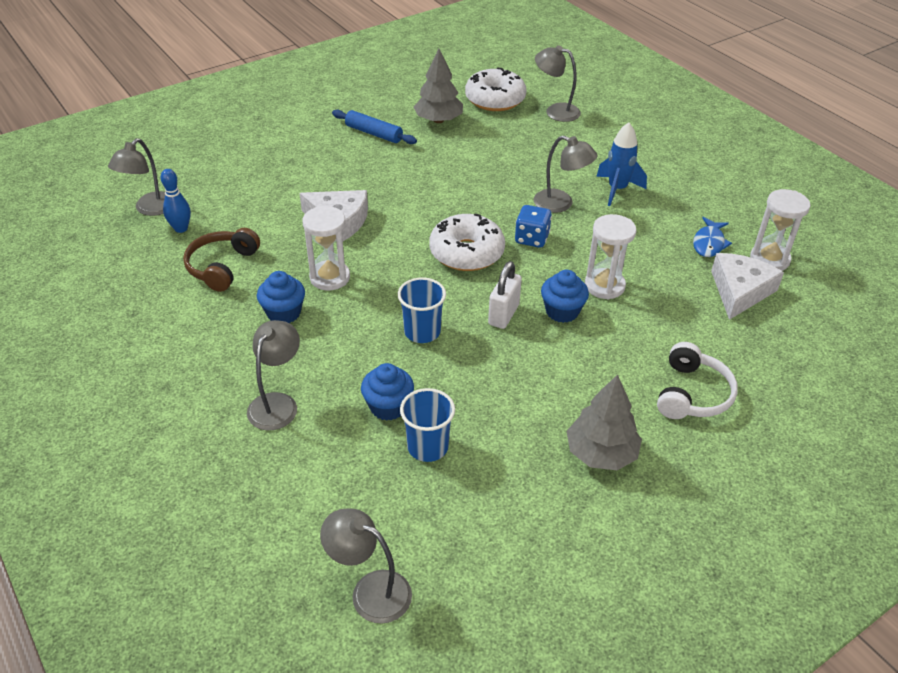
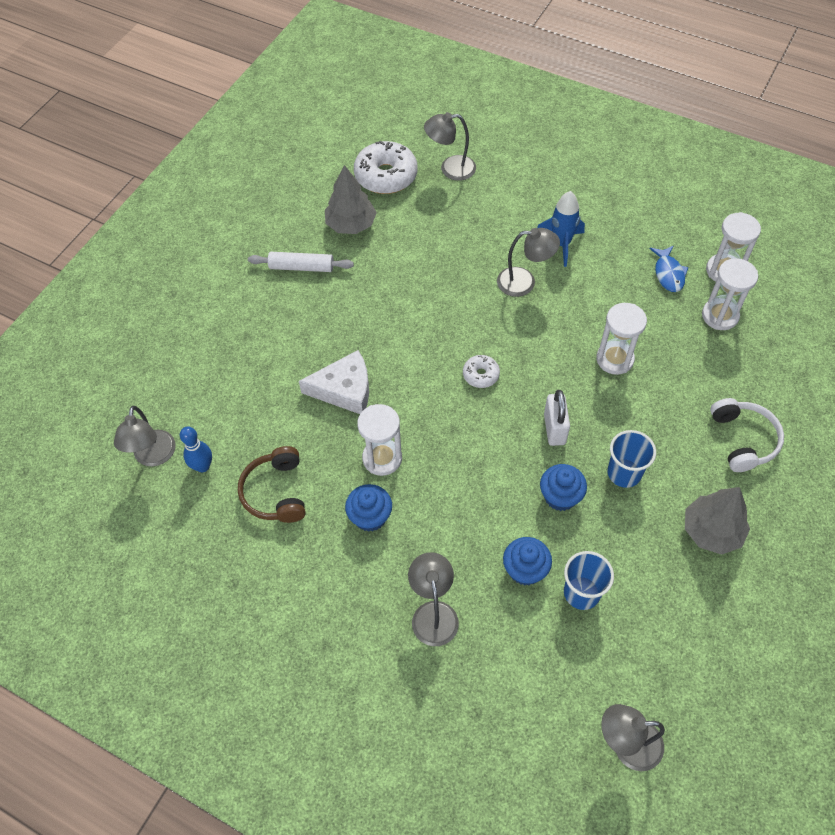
camera: 25 degrees left, 15 degrees up
(374, 133) = (301, 267): blue rolling pin -> white rolling pin
(422, 332) = (501, 479): blue cup -> blue cup (624, 473)
(466, 253) = (481, 375): white donut -> white donut, size x0.51
(531, 239) = (525, 333): blue dice -> none
(562, 311) = (598, 403): blue cupcake -> blue cupcake (560, 496)
(740, 291) = (720, 316): white cheese -> white hourglass

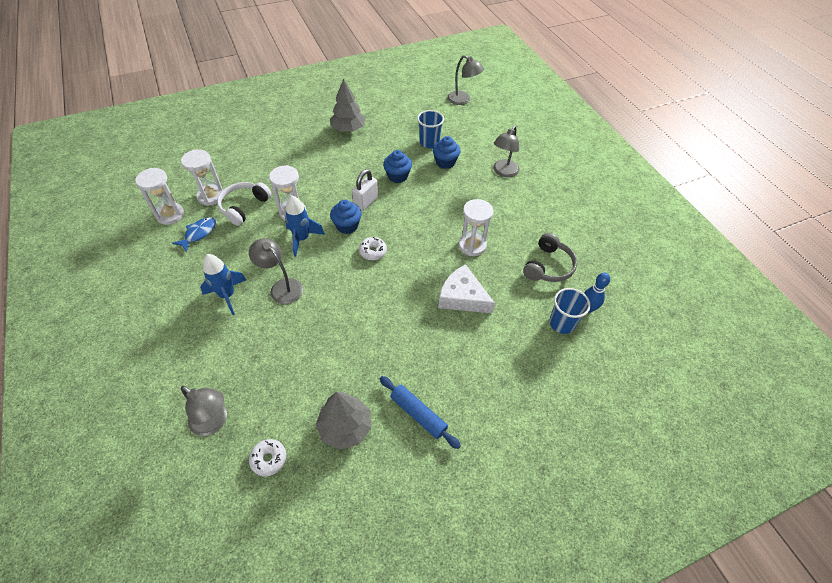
camera: 145 degrees left, 5 degrees down
(153, 457) = (619, 335): grey lamp -> none
(276, 492) = (548, 266): brown headphones -> grey headphones
(301, 267) = (418, 414): white rolling pin -> blue rolling pin
(370, 517) = (502, 223): blue cupcake -> blue cupcake (347, 226)
(386, 176) = (269, 459): white donut -> white donut, size x0.51
(566, 338) = (302, 239): none -> blue rocket
(624, 473) = (356, 167): blue cup -> blue cup (562, 323)
(743, 440) = (287, 146): white headphones -> white headphones (244, 207)

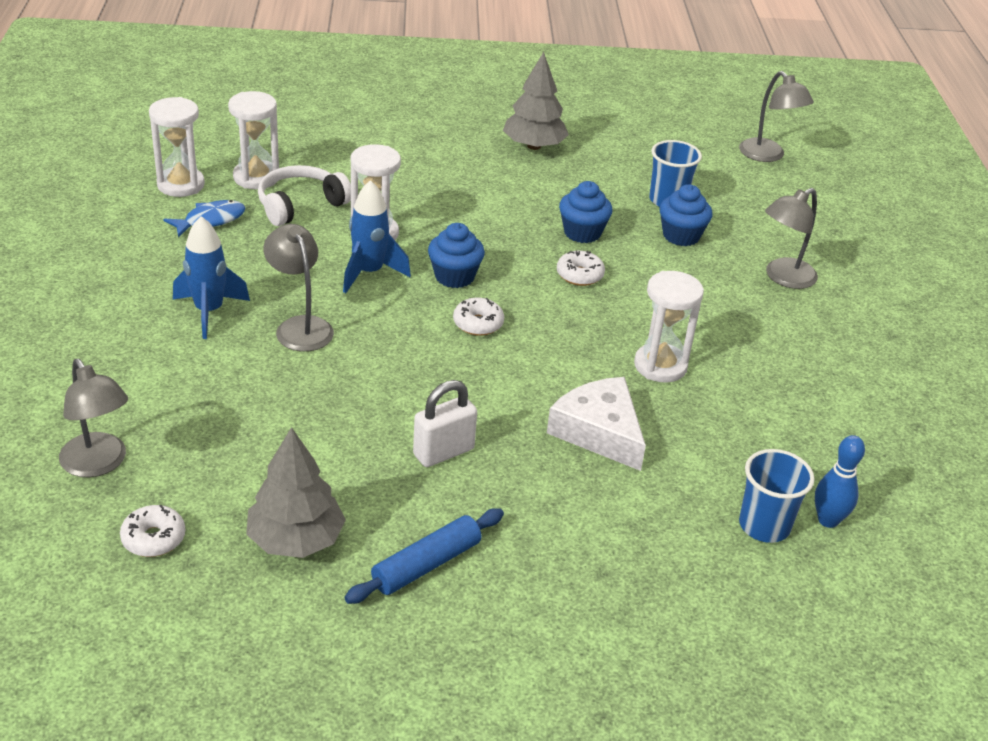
camera: 20 degrees right, 15 degrees down
(366, 202) = (505, 254): white padlock -> white padlock (443, 452)
(408, 203) = (579, 275): none -> white donut
(418, 414) = (426, 565): blue rolling pin -> blue rolling pin turned 75 degrees clockwise
(548, 266) = (788, 436): grey headphones -> none

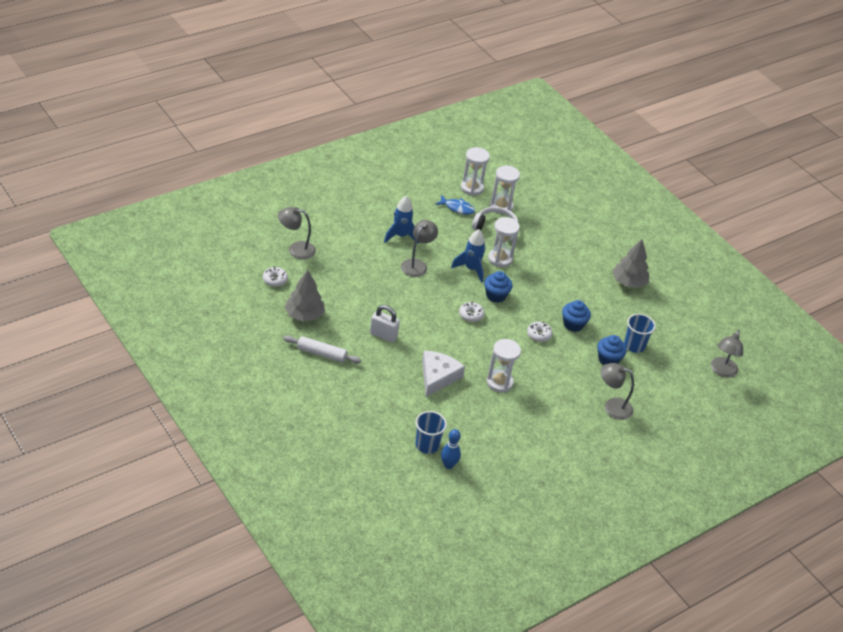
camera: 55 degrees right, 5 degrees up
(98, 464) = (296, 249): grey lamp -> grey lamp turned 75 degrees clockwise
(426, 565) = (321, 353): blue rolling pin -> white rolling pin

